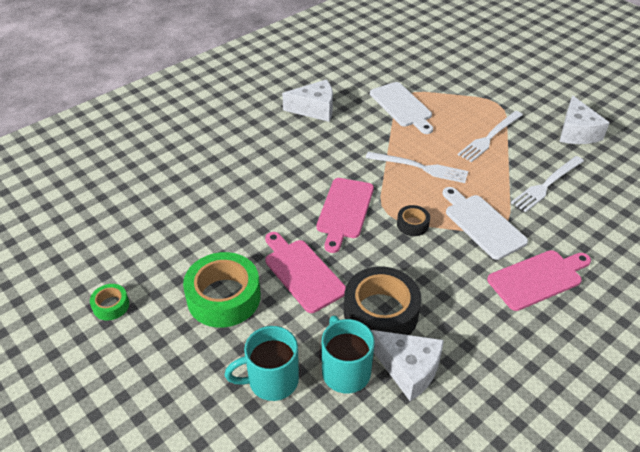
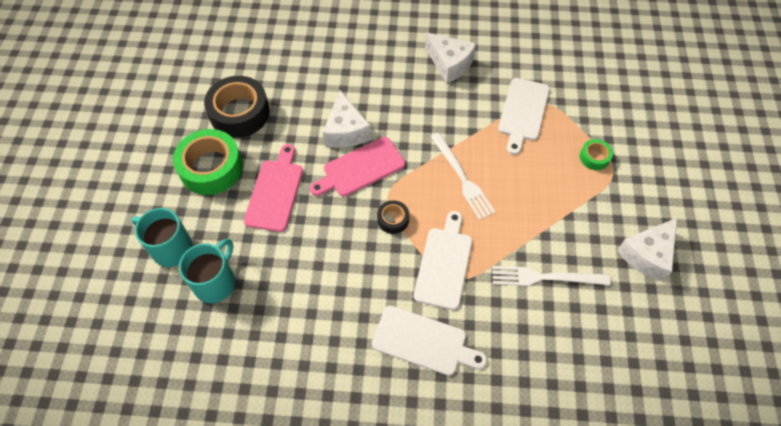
camera: 45 degrees right, 15 degrees up
(111, 305) = (149, 119): green tape -> green tape (594, 157)
(380, 312) = (285, 264): black tape -> black tape (239, 113)
(408, 369) = (252, 318): white cheese -> white cheese (346, 131)
(490, 137) = (558, 197): white fork -> none
(537, 278) = (423, 341): pink cutting board -> white cutting board

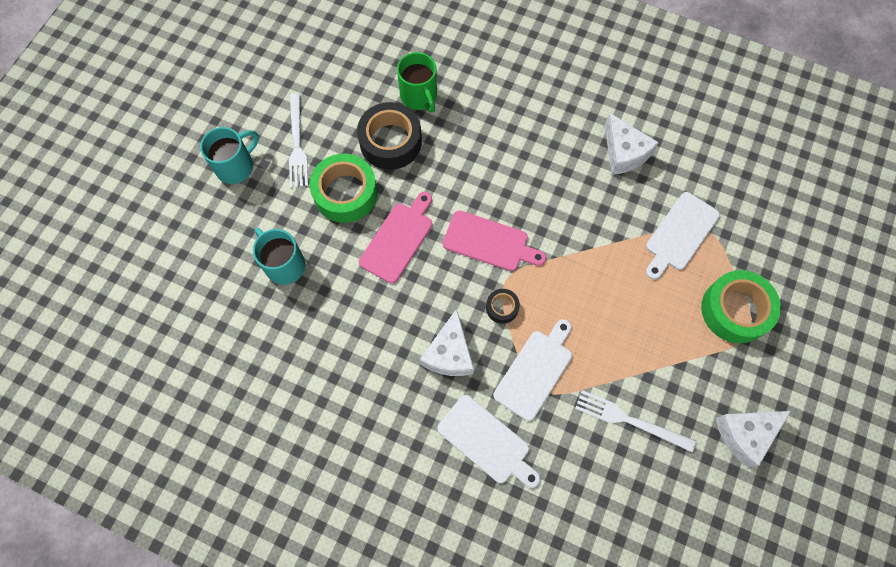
camera: 20 degrees right, 10 degrees up
(216, 282) = (315, 313): turquoise mug -> turquoise mug (236, 166)
(253, 70) = (419, 96): none -> green mug
(346, 131) = (489, 196): white cheese -> white cheese (449, 353)
(360, 168) = (489, 242): pink cutting board -> pink cutting board turned 150 degrees counterclockwise
(462, 178) = (587, 287): white fork -> white fork (297, 144)
(594, 157) = (735, 310): green tape -> green tape, size x2.07

